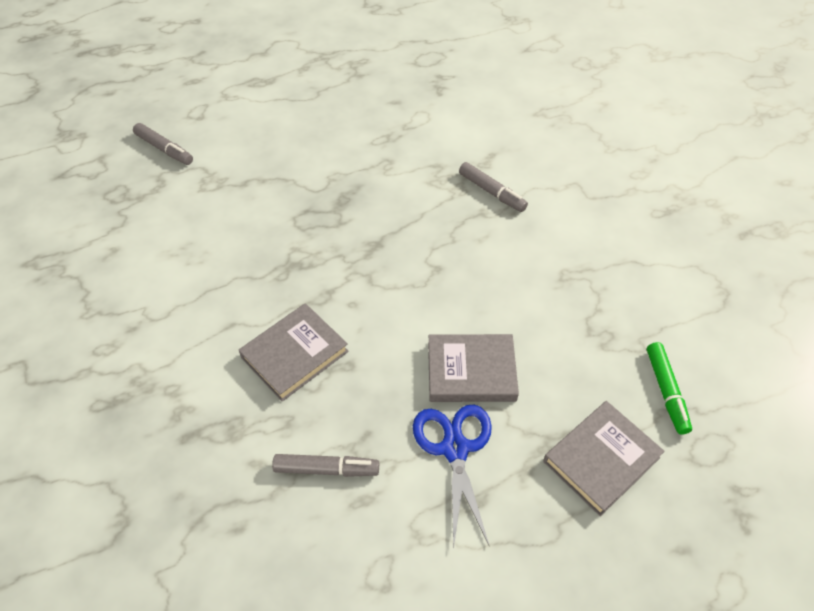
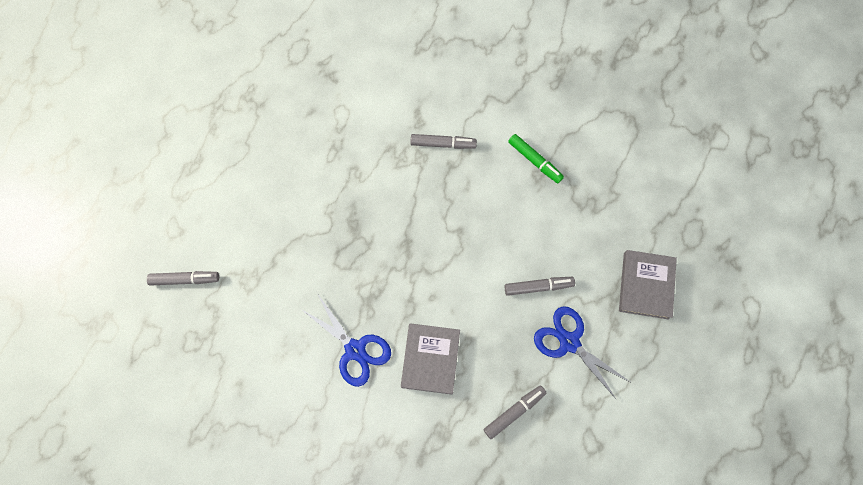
camera: 40 degrees left, 20 degrees up
(236, 295) = (355, 349): none -> blue scissors
(471, 371) = (538, 287): grey book -> grey marker
(666, 391) = (647, 215): green marker -> green marker (535, 161)

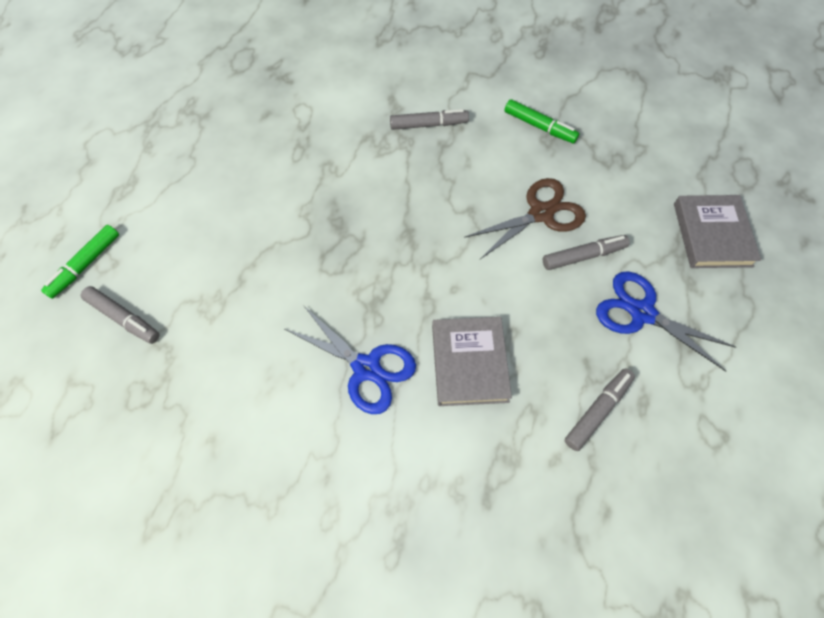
camera: 10 degrees left, 10 degrees down
(159, 229) = (85, 265): none -> green marker
(185, 279) = (124, 318): grey marker -> grey marker turned 45 degrees clockwise
(514, 243) = (541, 213): none -> brown scissors

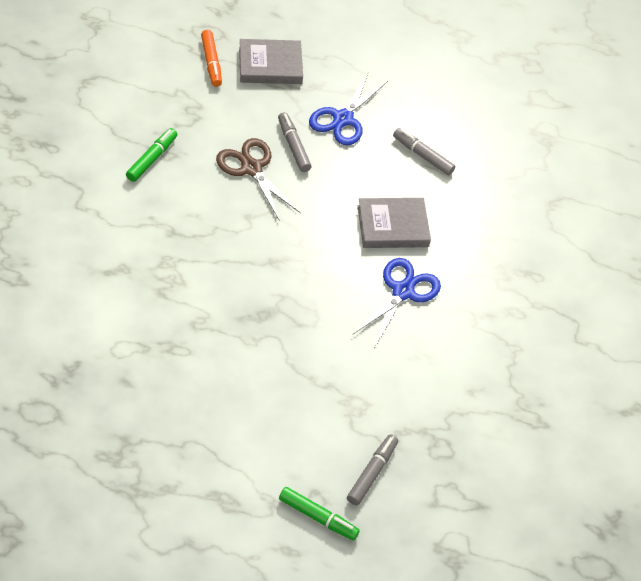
camera: 100 degrees left, 10 degrees down
(429, 125) = (146, 242): grey marker -> none
(696, 176) = (211, 62): none -> orange marker

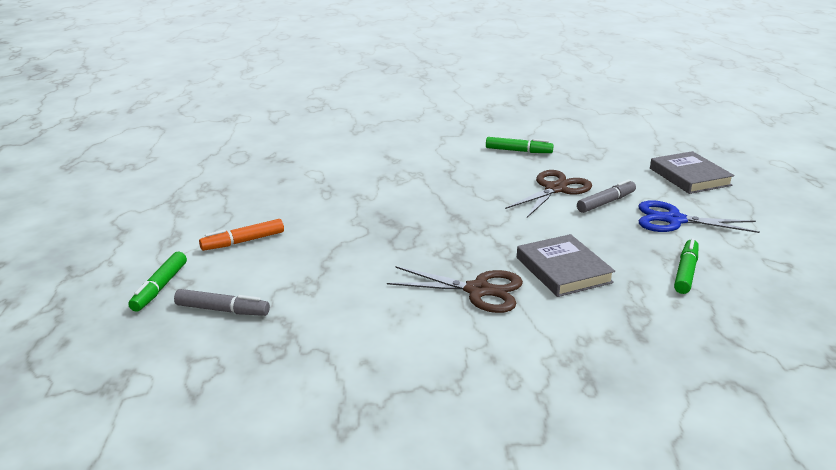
camera: 80 degrees right, 25 degrees down
(211, 62) = (654, 154): orange marker -> orange marker (243, 241)
(402, 292) = (478, 290): blue scissors -> brown scissors
(422, 155) = (686, 272): grey marker -> green marker

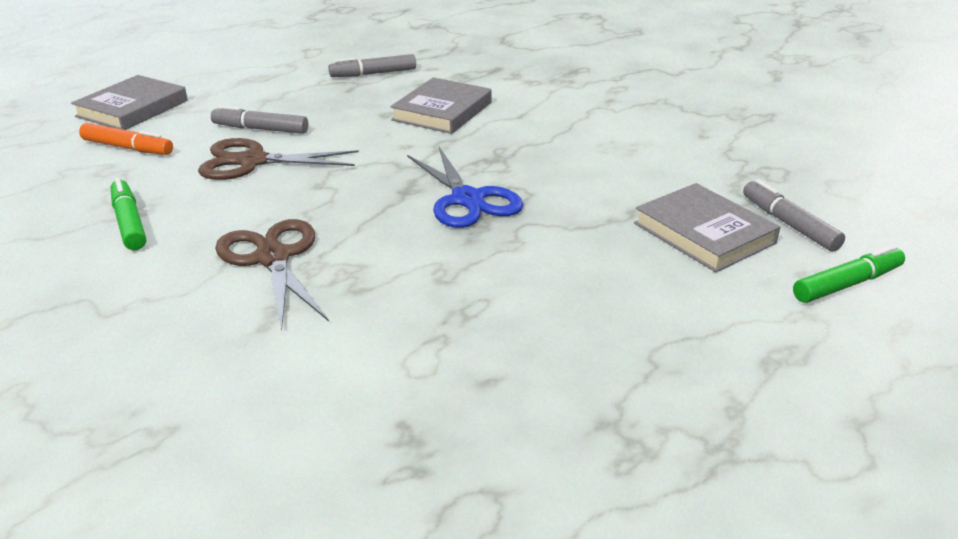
camera: 130 degrees left, 5 degrees up
(243, 241) = (685, 293): orange marker -> orange marker (128, 148)
(268, 276) = (704, 233): none -> grey book
(478, 290) = (535, 131): brown scissors -> brown scissors (273, 258)
(674, 220) = (268, 95): blue scissors -> blue scissors (467, 199)
(686, 272) = (373, 74): green marker -> grey marker

